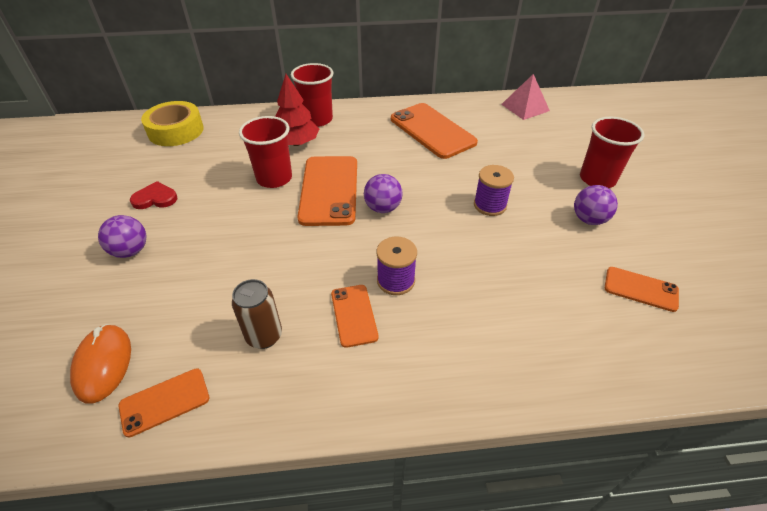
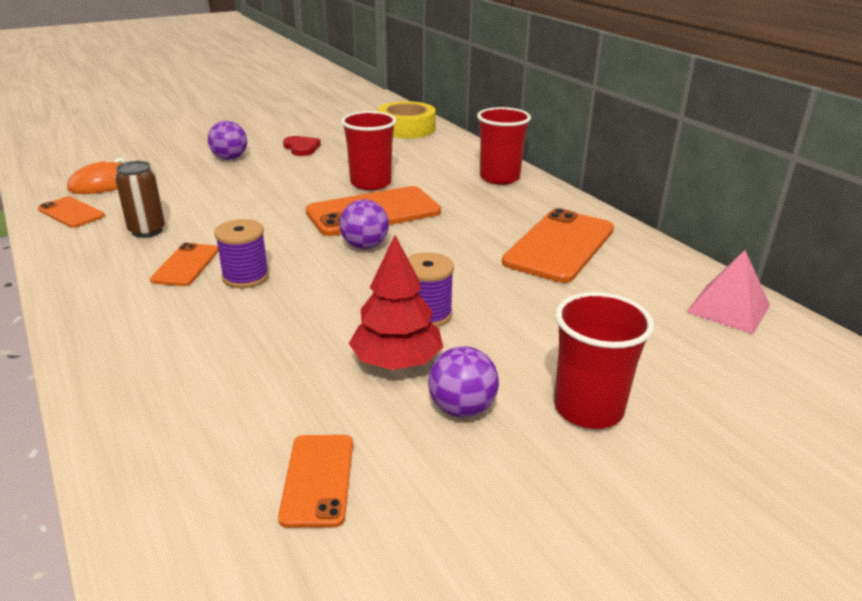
camera: 65 degrees right, 15 degrees down
(296, 143) = (442, 179): red tree -> red tree (396, 361)
(354, 315) = (186, 265): orange phone -> orange phone turned 45 degrees counterclockwise

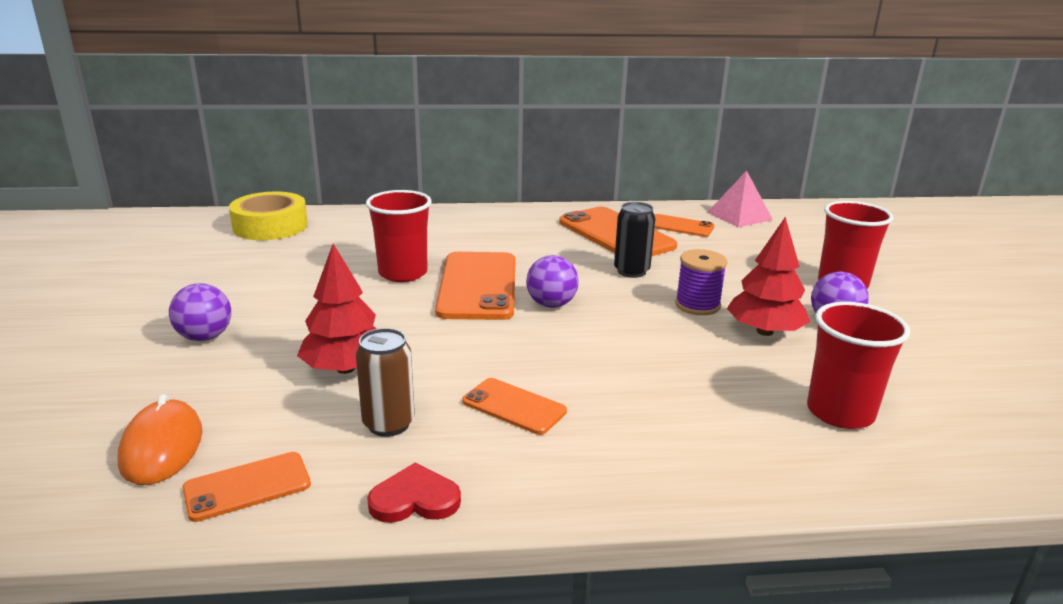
camera: 65 degrees left, 5 degrees down
(212, 202) = (345, 368): none -> red tree
(245, 277) = (571, 374): purple spool -> none
(301, 148) = (240, 288): red heart -> red heart (415, 499)
(318, 479) = (911, 390): orange phone -> orange phone (680, 226)
(474, 268) = (631, 271): none -> black can
(499, 178) = (460, 220): red cup -> red cup (840, 412)

